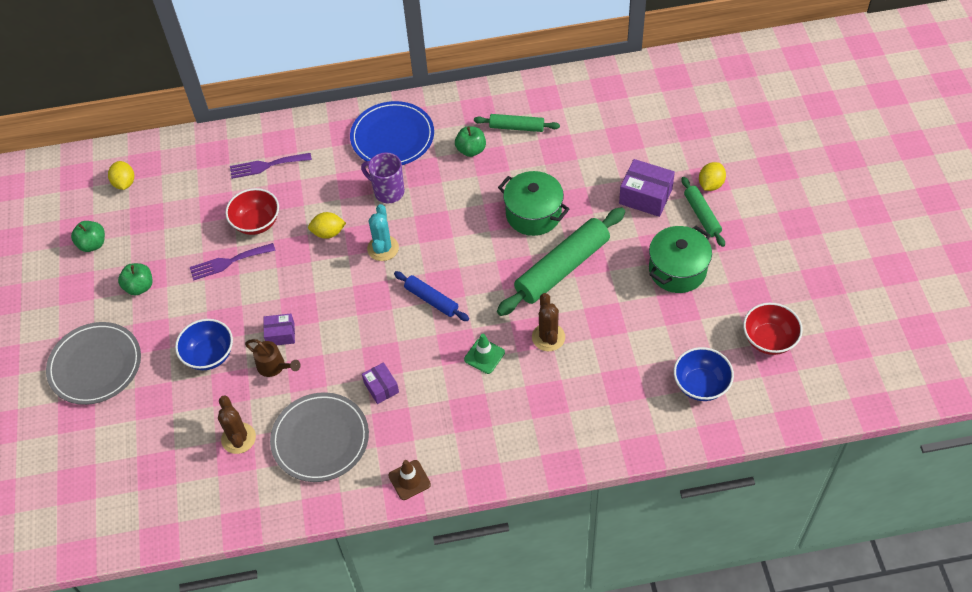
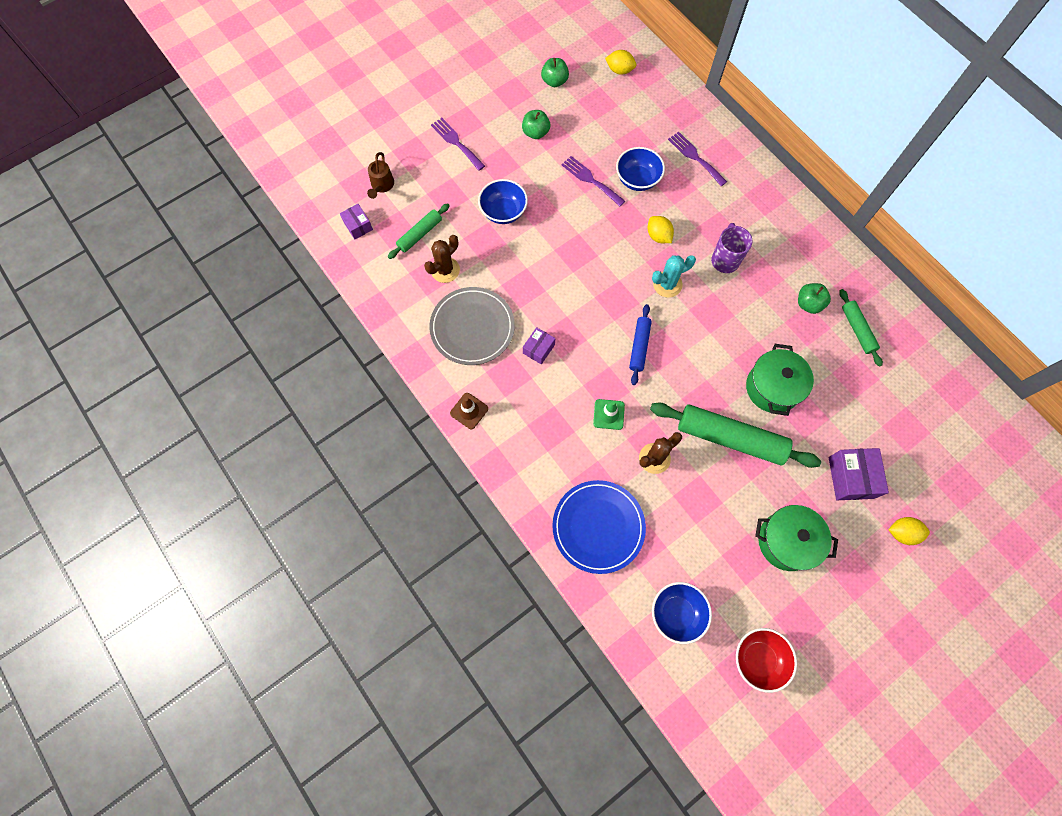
camera: 60 degrees right, 15 degrees up
(95, 365) = (456, 142): grey plate -> purple fork
(124, 183) = (619, 70): yellow lemon -> yellow lemon turned 60 degrees clockwise
(256, 223) = (637, 179): red bowl -> blue bowl
(274, 367) = (517, 262): brown watering can -> brown watering can (381, 186)
(280, 334) = (547, 251): purple box -> purple box (358, 226)
(392, 137) = (782, 235): blue plate -> blue plate (598, 527)
(702, 215) = (861, 539): green rolling pin -> green rolling pin (420, 234)

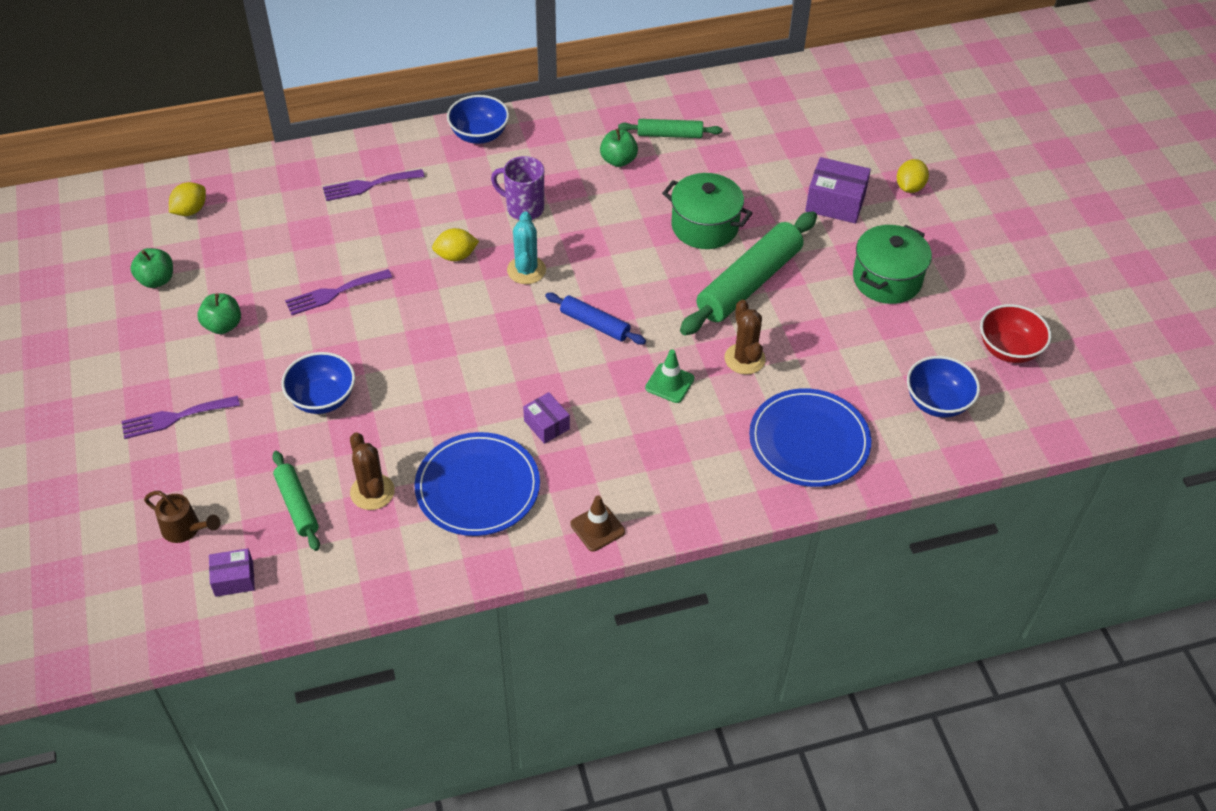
camera: 70 degrees left, 20 degrees down
(472, 327) = (477, 487): grey plate -> blue plate
(637, 179) = (364, 248): blue bowl -> blue bowl (479, 135)

